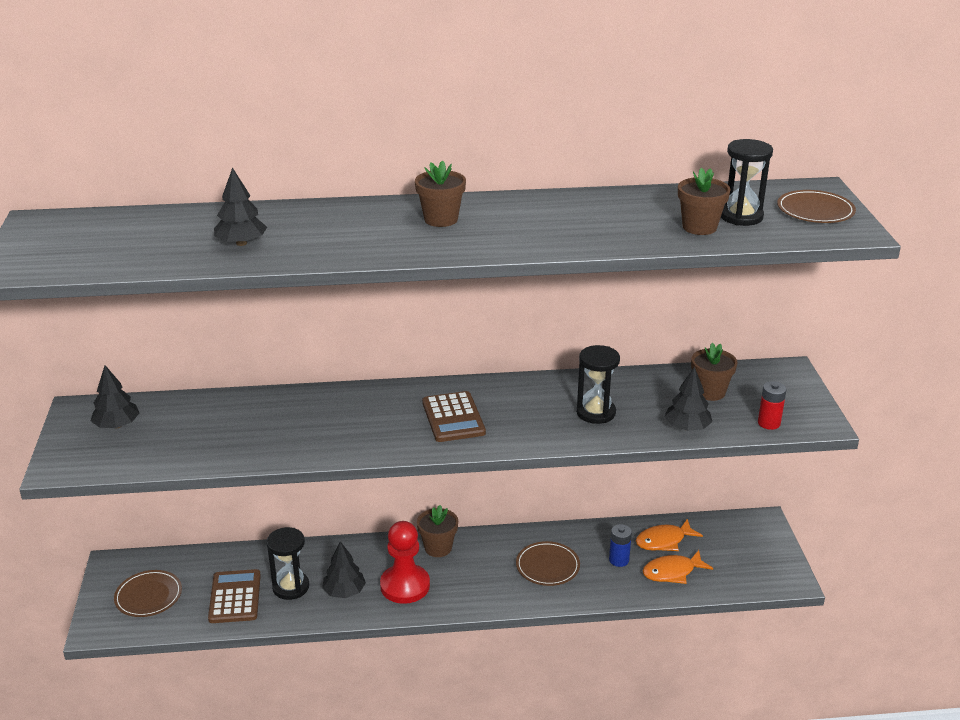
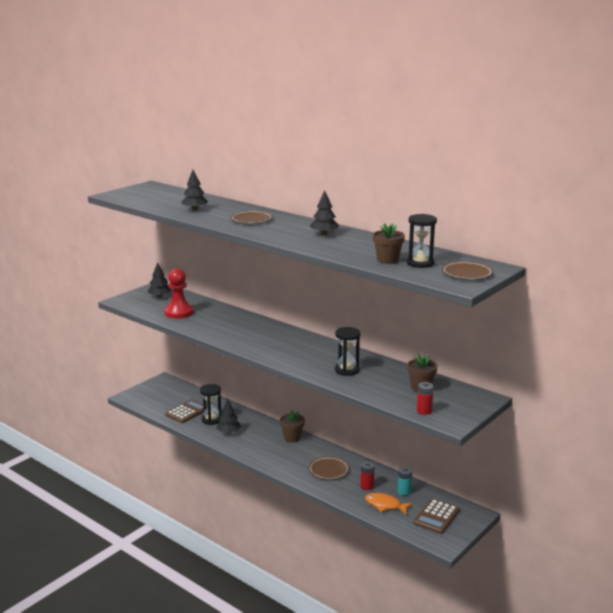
camera: 45 degrees right, 10 degrees down
(148, 596) = (159, 396): brown plate -> brown plate (251, 219)
(405, 586) = (255, 443): red pawn -> red pawn (179, 312)
(441, 219) = (284, 224): brown flower pot -> none
(453, 418) = (281, 345): brown calculator -> brown calculator (436, 517)
(619, 560) = (367, 486): blue battery -> red battery
(664, 541) = (404, 492): orange fish -> turquoise battery
(687, 427) = (378, 394): black tree -> black tree (324, 234)

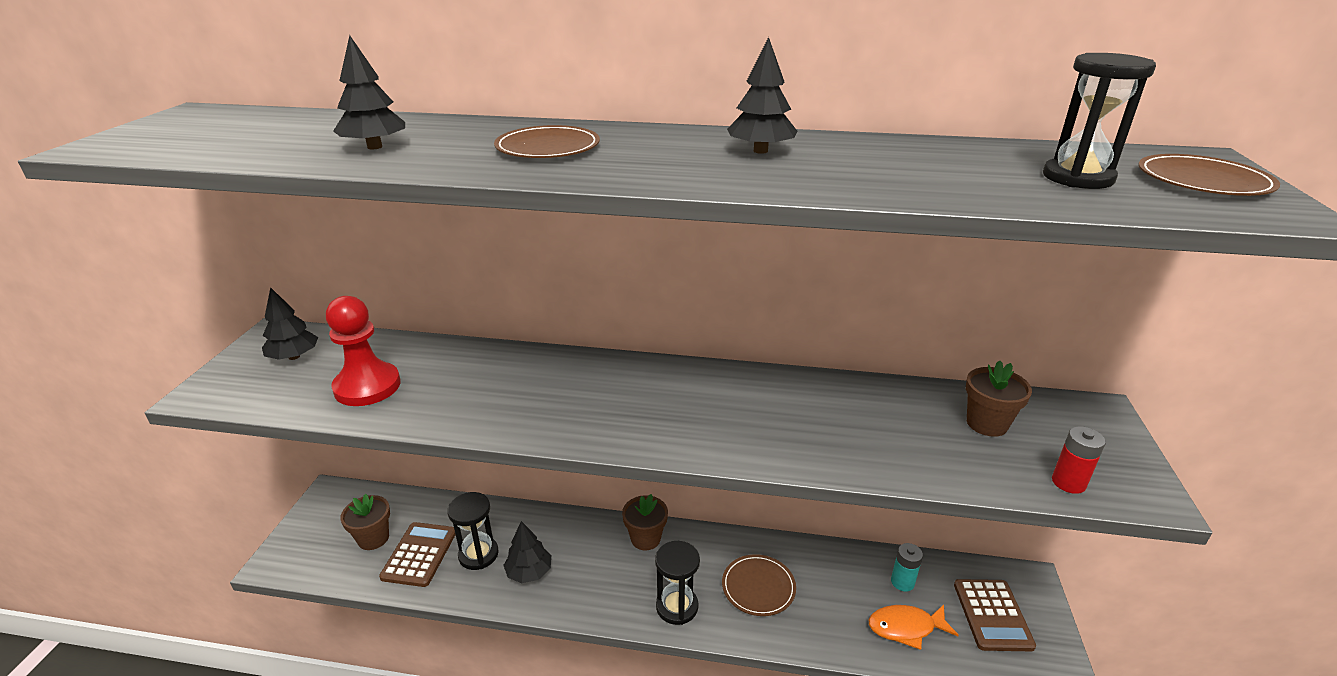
camera: 30 degrees left, 10 degrees up
(347, 370) = (828, 427): black hourglass -> black hourglass (677, 606)
(367, 486) = (843, 597): red battery -> none
(387, 260) = (1008, 184): brown flower pot -> brown flower pot (373, 538)

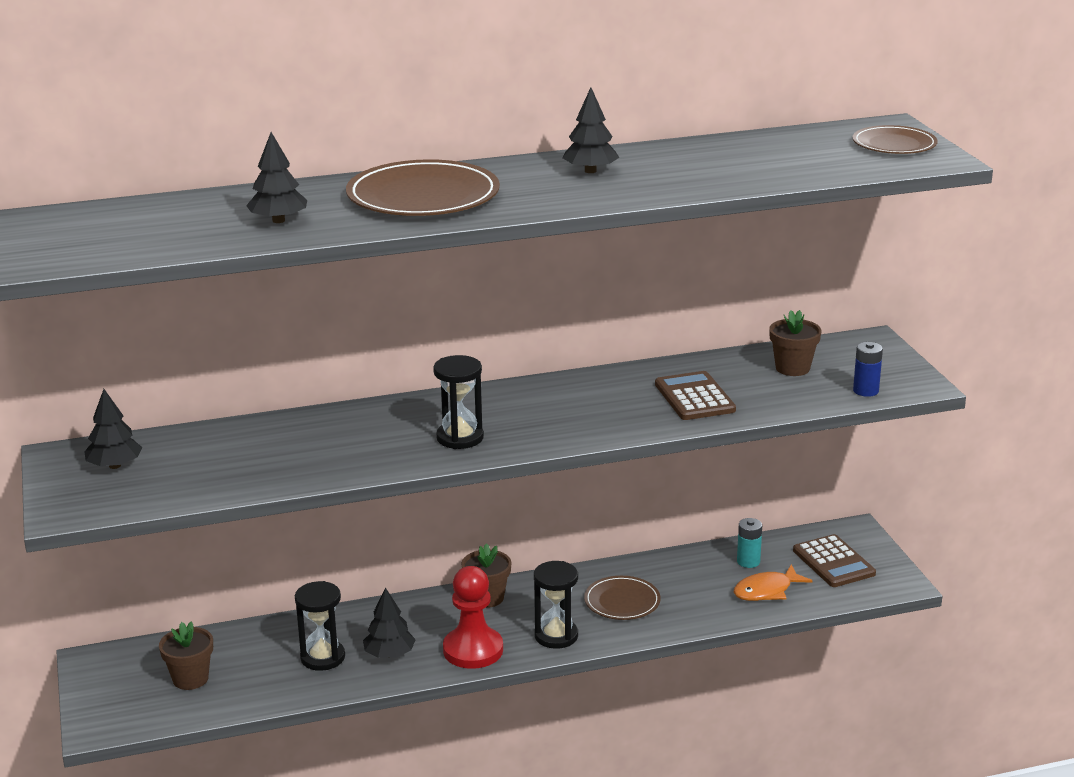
camera: 25 degrees left, 5 degrees down
(367, 386) = (229, 468): red pawn -> red pawn (473, 650)
(419, 554) = (258, 675): brown calculator -> brown calculator (694, 397)
(548, 147) = (423, 196): brown plate -> brown plate, size x1.71
(1068, 482) = (865, 391): red battery -> blue battery
(1077, 178) = (818, 155): black hourglass -> black hourglass (460, 438)

